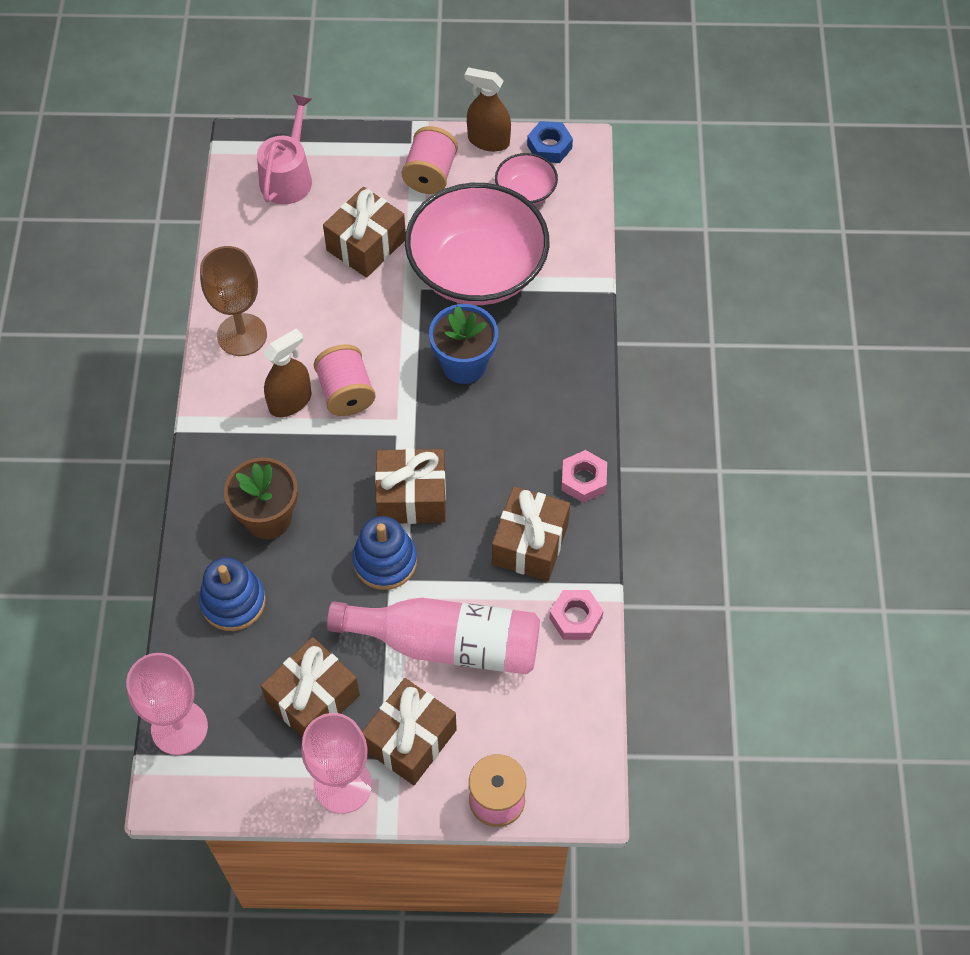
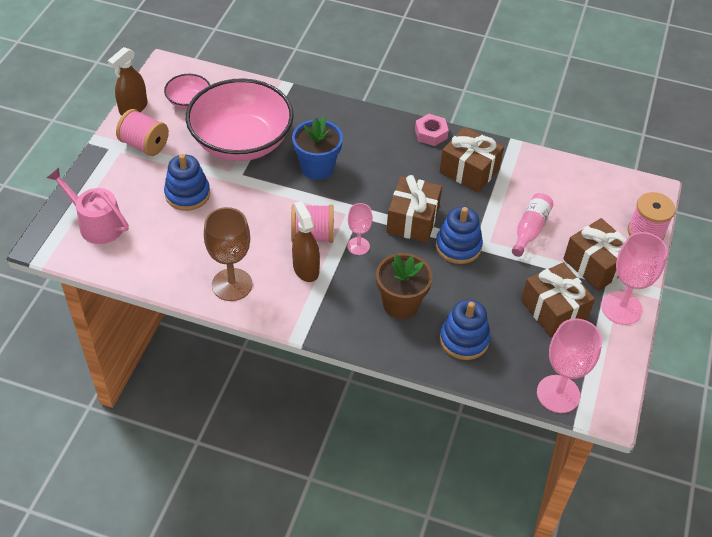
camera: 75 degrees left, 10 degrees down
(346, 447) = (358, 246): none -> pink goblet
(366, 245) = (187, 194): brown gift -> blue stacking toy
(446, 643) = (530, 229): pink bottle -> pink bottle, size x0.53
(549, 147) = (158, 80): blue nut -> none
(575, 618) = (529, 163): pink nut -> none

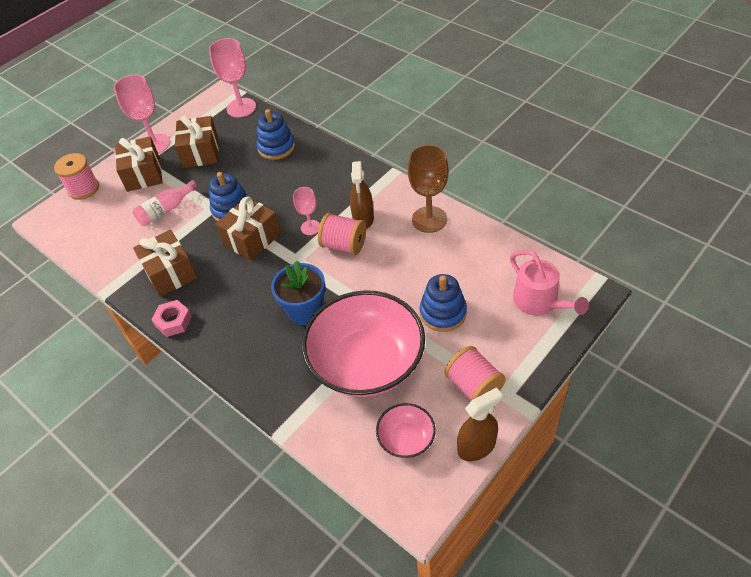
camera: 150 degrees left, 0 degrees up
(400, 304) = (305, 178): brown flower pot -> none

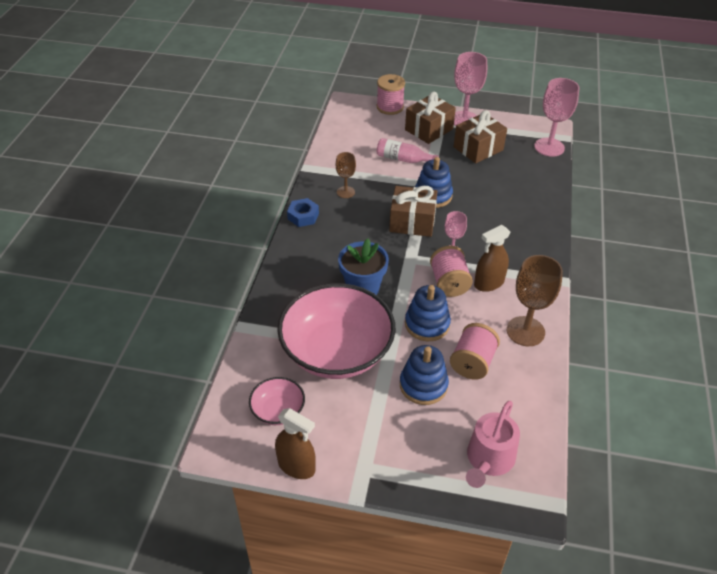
camera: 55 degrees right, 5 degrees down
(170, 273) = (345, 192): brown gift -> brown goblet
(173, 321) = (303, 216): pink nut -> blue nut
(276, 147) = (523, 190): blue stacking toy -> blue stacking toy (427, 324)
(474, 386) = (358, 440): pink spool -> pink spool (472, 362)

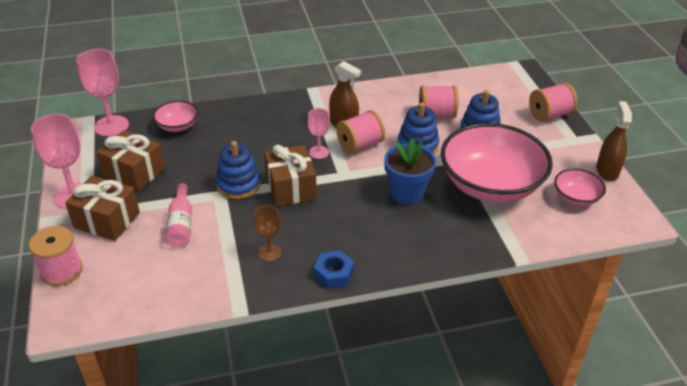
camera: 115 degrees left, 5 degrees down
(423, 474) = (549, 115): none -> pink spool
(488, 459) = (511, 92): pink watering can -> none
(525, 331) = (383, 97): brown goblet -> none
(533, 180) = (177, 126): none -> pink bowl

